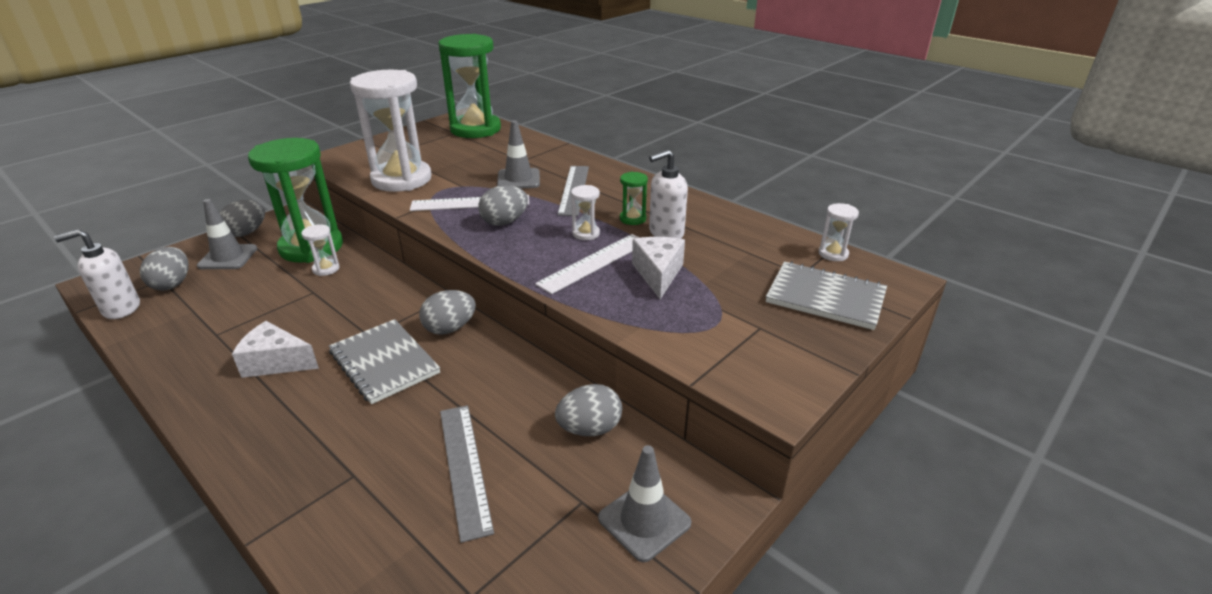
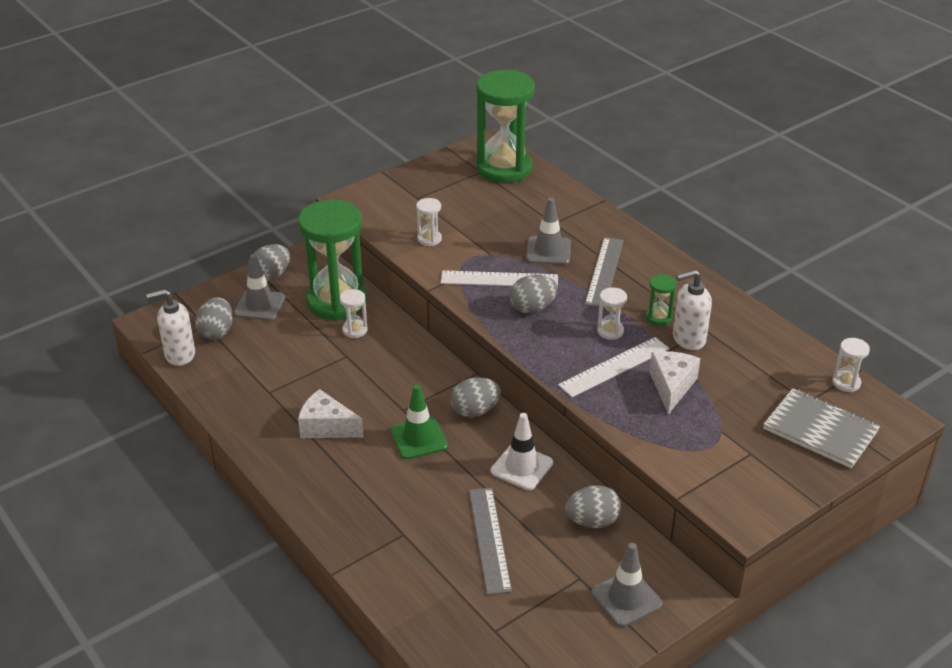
camera: 10 degrees right, 5 degrees up
(384, 362) = (418, 438): grey notebook -> green traffic cone
(401, 179) = (429, 239): white hourglass -> white hourglass, size x0.40
(502, 379) = (521, 467): none -> white traffic cone

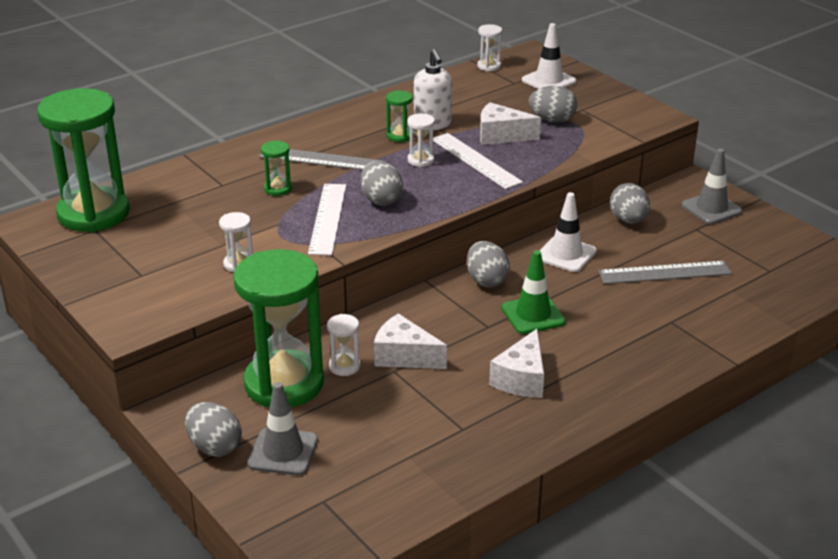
camera: 90 degrees left, 5 degrees down
(179, 355) = (388, 519): white soap dispenser -> none
(216, 332) = (339, 488): grey egg -> grey egg (552, 120)
(364, 361) = (404, 356): none -> white cheese
(548, 251) = (278, 189): grey traffic cone -> green hourglass
(820, 430) = (549, 81): grey notebook -> white traffic cone

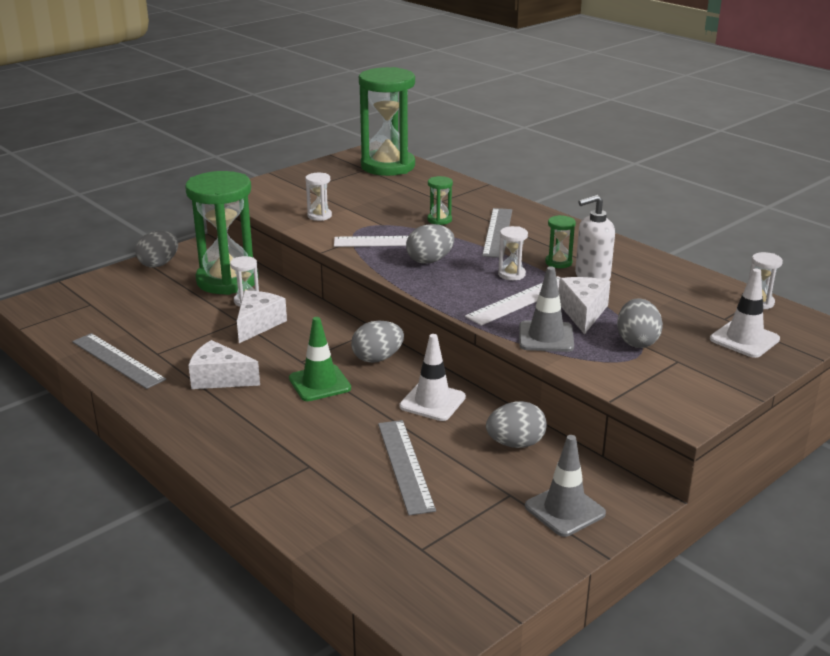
camera: 85 degrees right, 5 degrees down
(283, 452) = (147, 286): grey traffic cone -> grey traffic cone (546, 337)
(477, 458) = (118, 360): none -> grey ruler

